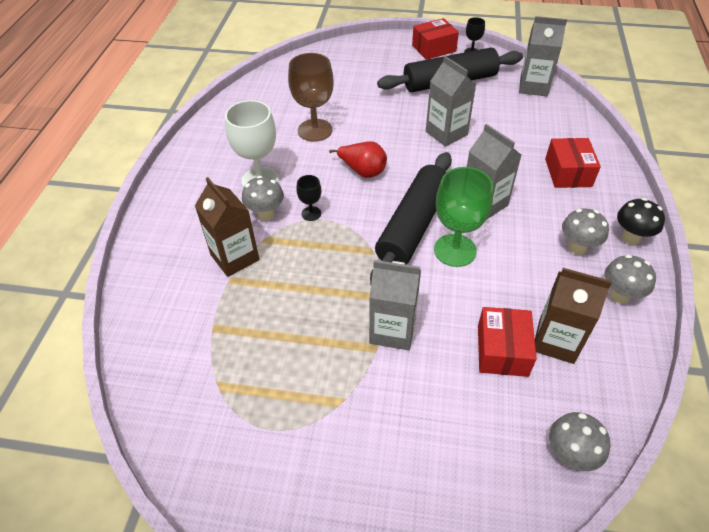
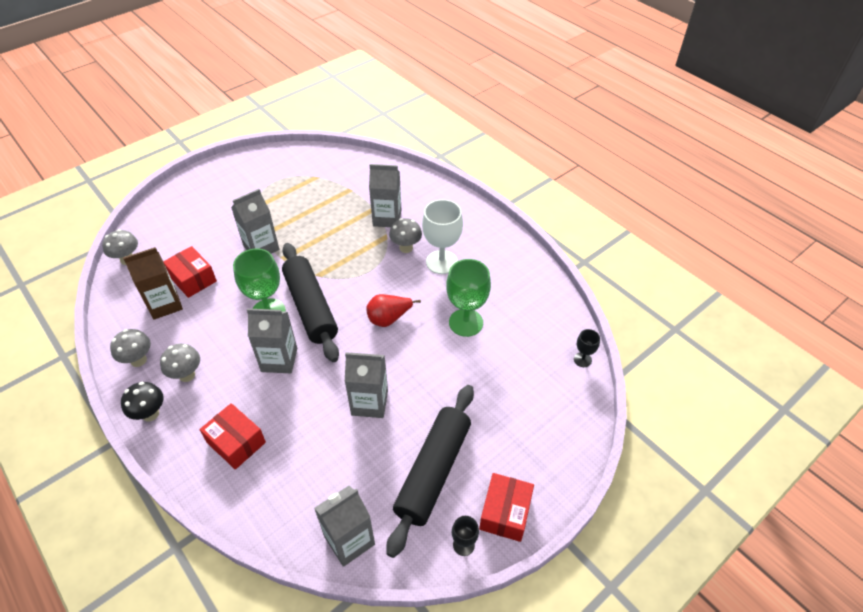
camera: 130 degrees right, 0 degrees up
(235, 257) = (387, 218): brown carton -> grey carton
(311, 213) = (381, 268): black goblet -> black goblet (582, 360)
(315, 130) = (466, 322): brown goblet -> green goblet

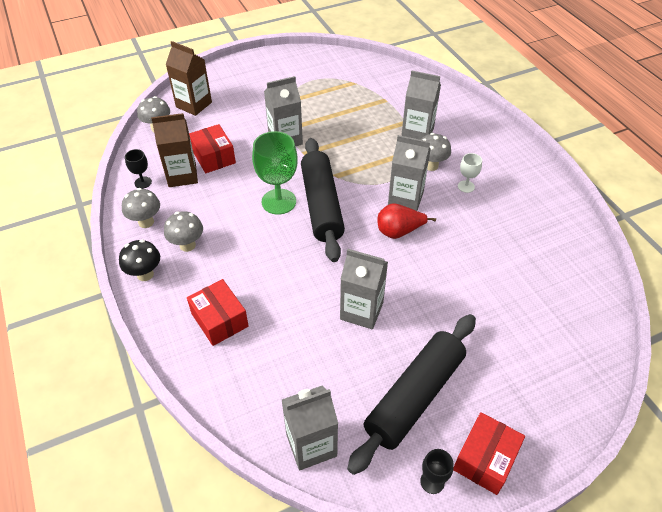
camera: 15 degrees right, 0 degrees up
(160, 228) = (194, 105): none -> brown carton
(279, 360) = (279, 249): grey carton -> grey carton (405, 198)
(441, 262) = (466, 186): white goblet -> white goblet, size x0.50
(466, 322) = (480, 252): green goblet -> none
(582, 360) = (604, 317): black goblet -> black goblet (143, 182)

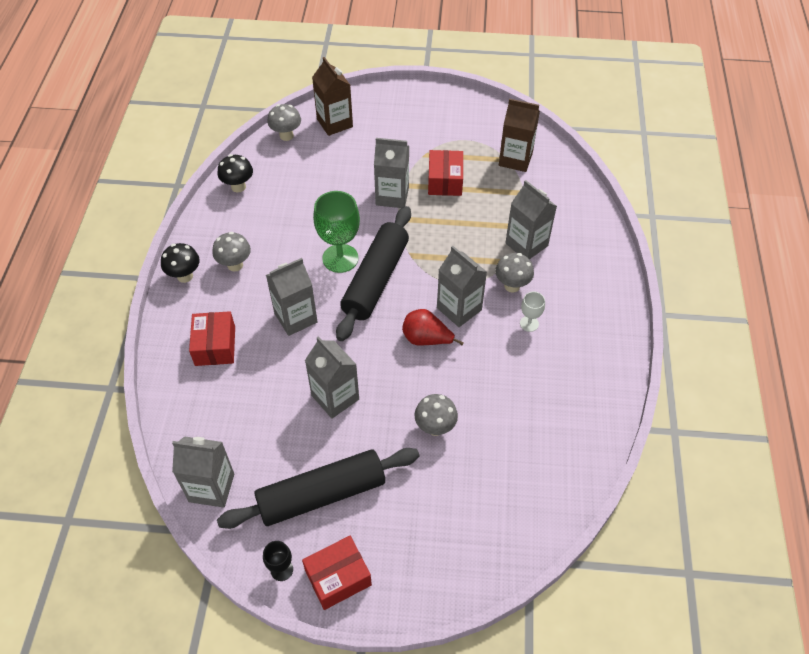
camera: 30 degrees right, 5 degrees up
(143, 182) = (238, 187): black goblet -> black mushroom
(146, 222) = (216, 227): grey mushroom -> grey mushroom (435, 427)
(182, 175) = (275, 194): brown carton -> brown carton (515, 159)
(214, 157) = (315, 187): red box -> red box (445, 181)
(276, 263) = (295, 318): none -> grey carton

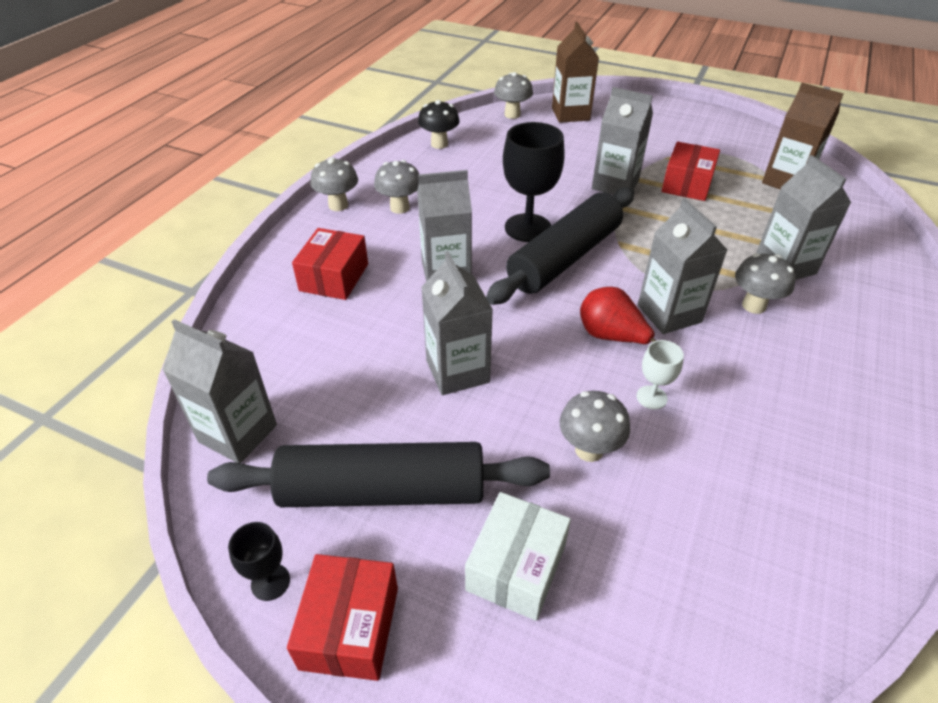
camera: 20 degrees right, 10 degrees down
(185, 276) = (338, 205): black mushroom -> grey mushroom
(338, 577) = (350, 627): red box -> red box turned 75 degrees counterclockwise
(340, 258) = (528, 228): green goblet -> black goblet
(416, 513) = (516, 567): none -> white box
(529, 323) = (771, 355): white goblet -> white goblet (651, 397)

